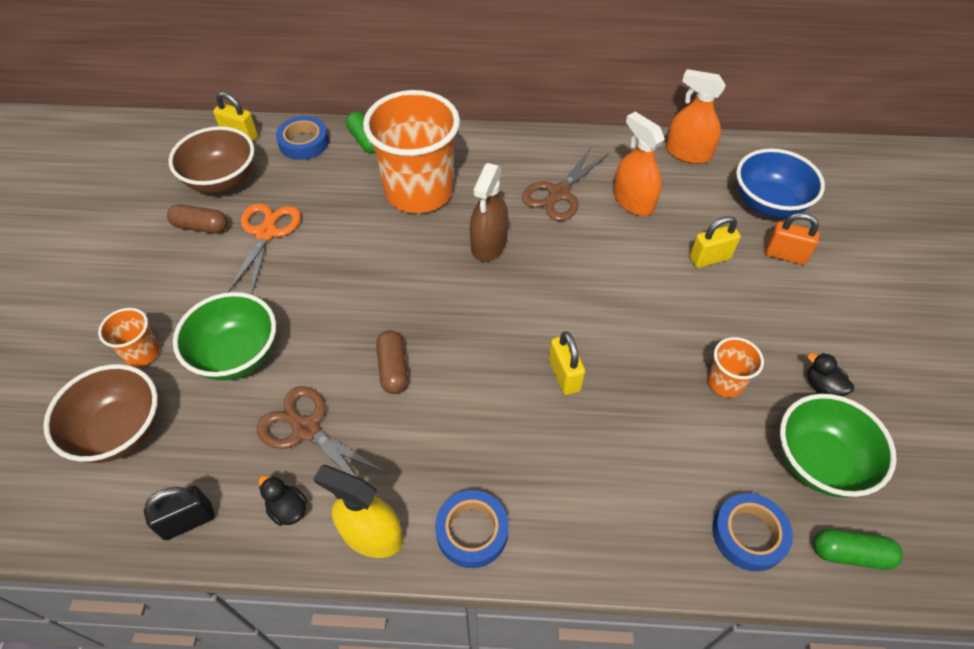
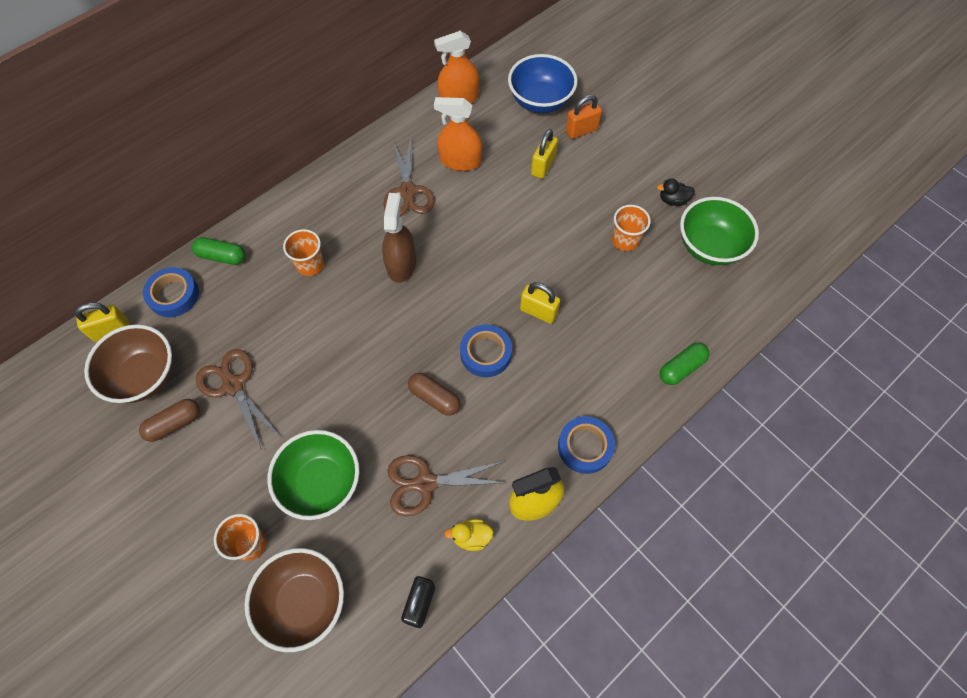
camera: 45 degrees left, 10 degrees up
(266, 233) = (233, 386): orange scissors -> brown scissors
(288, 509) = (471, 537): black duck -> yellow duck
(419, 191) = (310, 264): orange cup -> orange cup, size x0.44
(489, 244) = (401, 264): brown spray bottle -> brown spray bottle turned 150 degrees counterclockwise
(749, 534) = (714, 317): blue tape -> blue tape (486, 353)
(851, 554) = (764, 284): green capsule -> green capsule (681, 368)

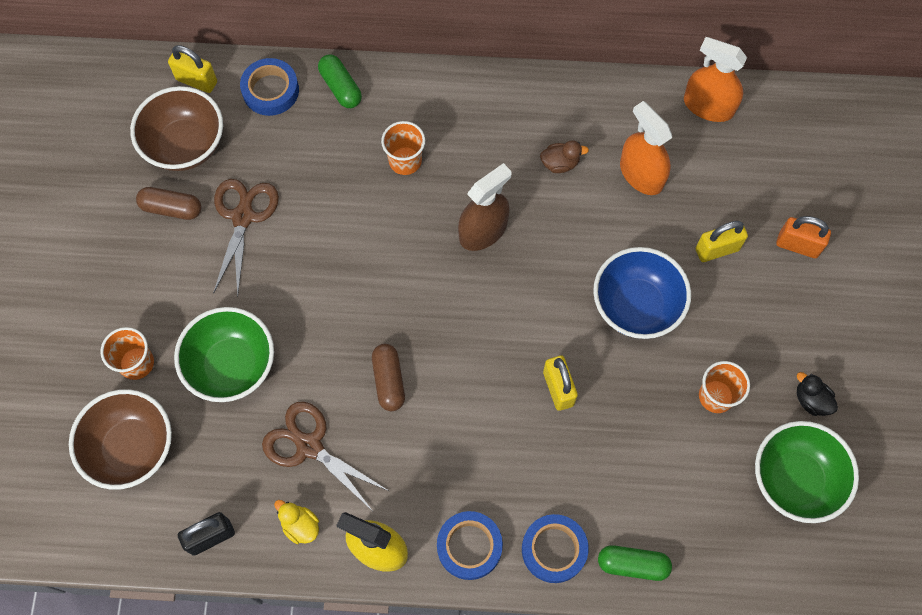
camera: 45 degrees right, 5 degrees up
(407, 191) = (560, 163): brown scissors -> brown duck
(486, 353) = (472, 382): blue tape -> blue tape (554, 549)
(540, 101) = (789, 177): blue bowl -> blue bowl (636, 306)

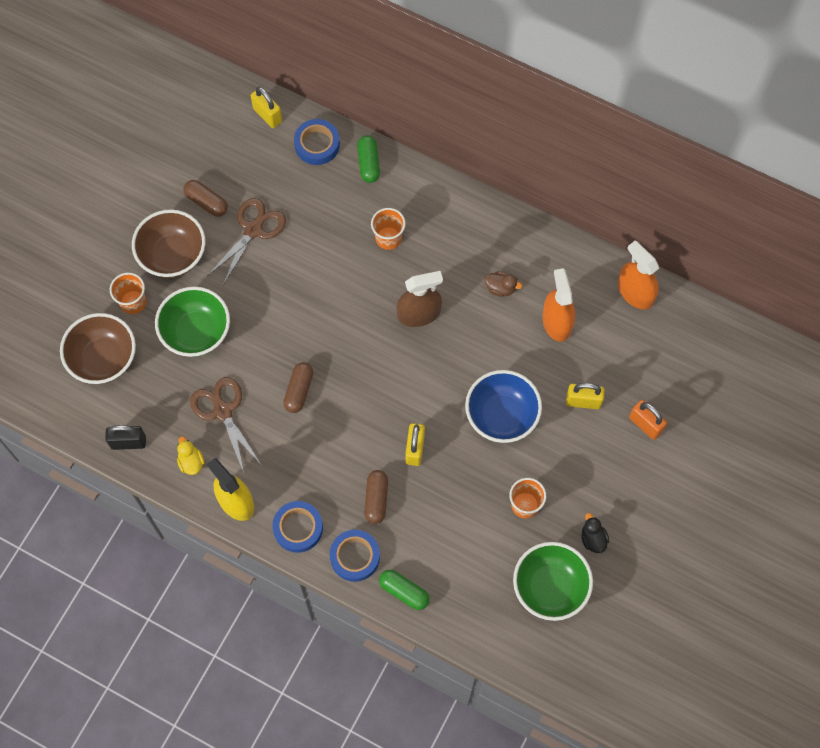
camera: 25 degrees right, 0 degrees up
(185, 145) = (237, 160): brown bowl -> brown bowl (173, 255)
(544, 468) = (376, 499): none -> brown capsule

